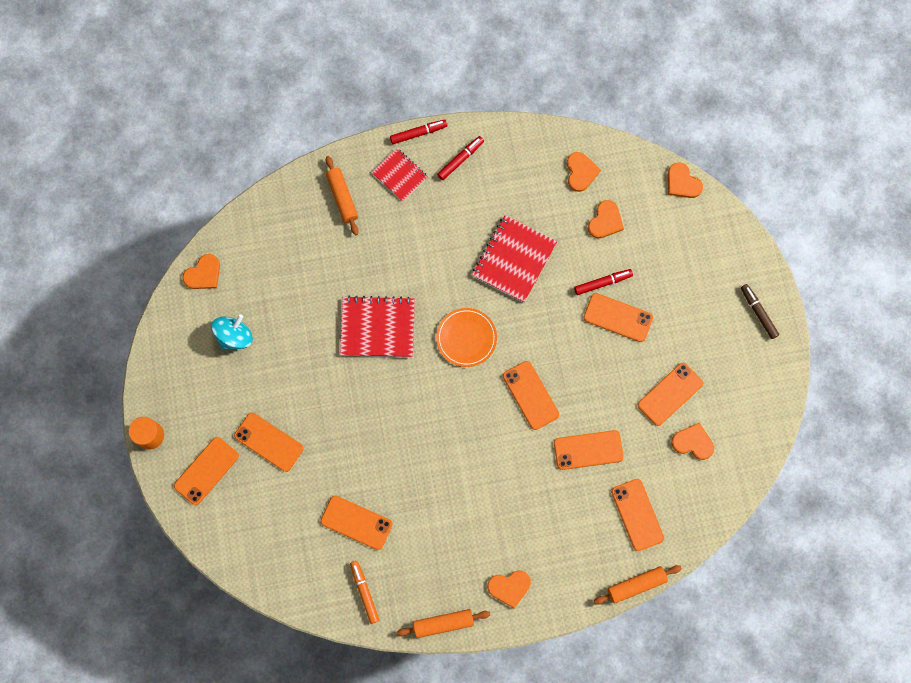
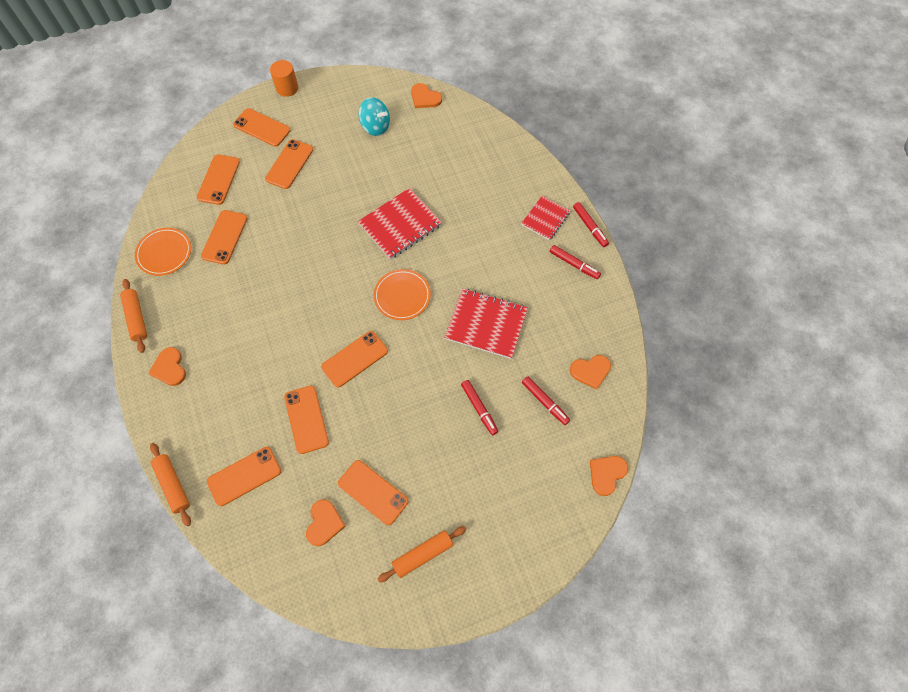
camera: 80 degrees right, 10 degrees down
(342, 198) = (513, 180): orange rolling pin -> orange rolling pin (423, 554)
(364, 592) = (164, 253): orange marker -> orange plate
(377, 328) = (400, 225): red notebook -> red notebook turned 60 degrees clockwise
(605, 221) = (545, 402): orange heart -> red marker
(618, 317) = (445, 428): orange phone -> orange phone (218, 179)
(758, 312) = (478, 577): brown marker -> none

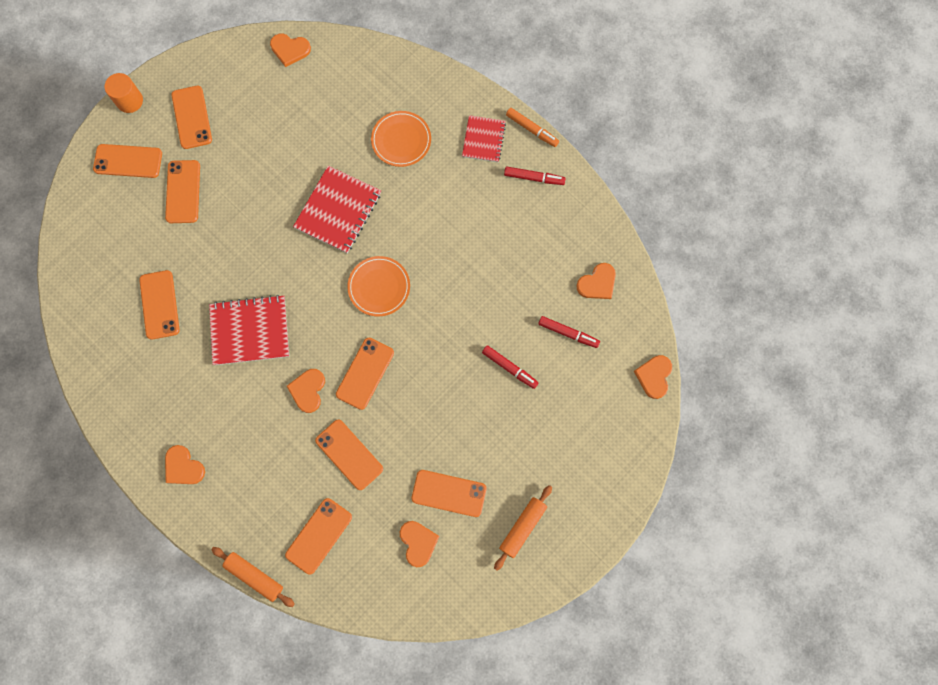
camera: 25 degrees left, 10 degrees up
(137, 318) = (117, 432): orange rolling pin -> none
(164, 253) = (104, 350): orange plate -> orange plate (401, 140)
(218, 179) = (115, 243): orange phone -> orange phone (192, 117)
(301, 352) = (308, 390): none -> orange heart
(375, 127) = (254, 107): turquoise spinning top -> none
(486, 324) = (476, 280): red notebook -> red notebook (250, 331)
(590, 227) = (532, 129): red marker -> orange marker

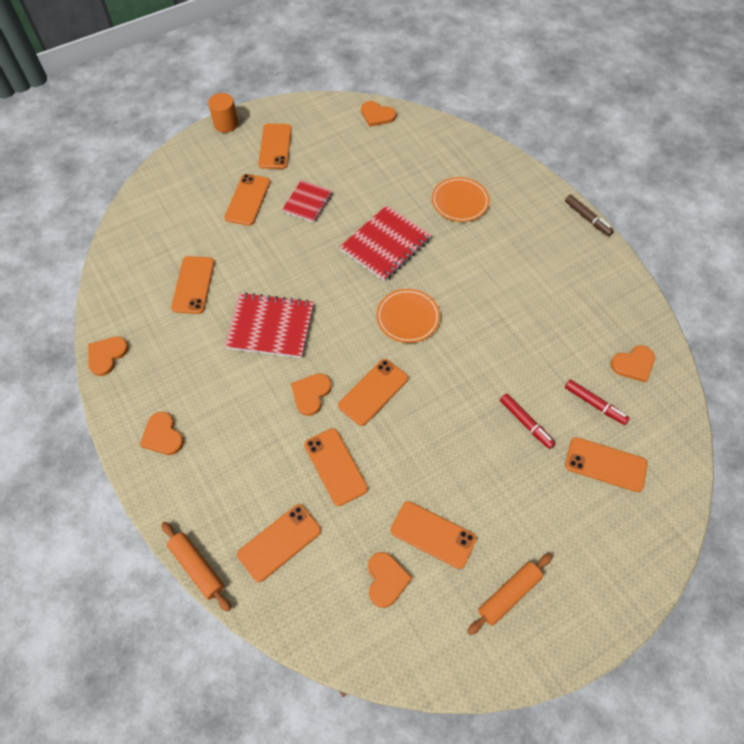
camera: 15 degrees right, 15 degrees down
(128, 161) = (208, 167): orange phone -> orange phone (605, 464)
(483, 139) = (538, 217): red notebook -> red notebook (307, 202)
(532, 129) = (587, 218): orange marker -> brown marker
(534, 178) = (582, 258): red marker -> none
(654, 376) = (684, 469): orange heart -> orange heart (106, 355)

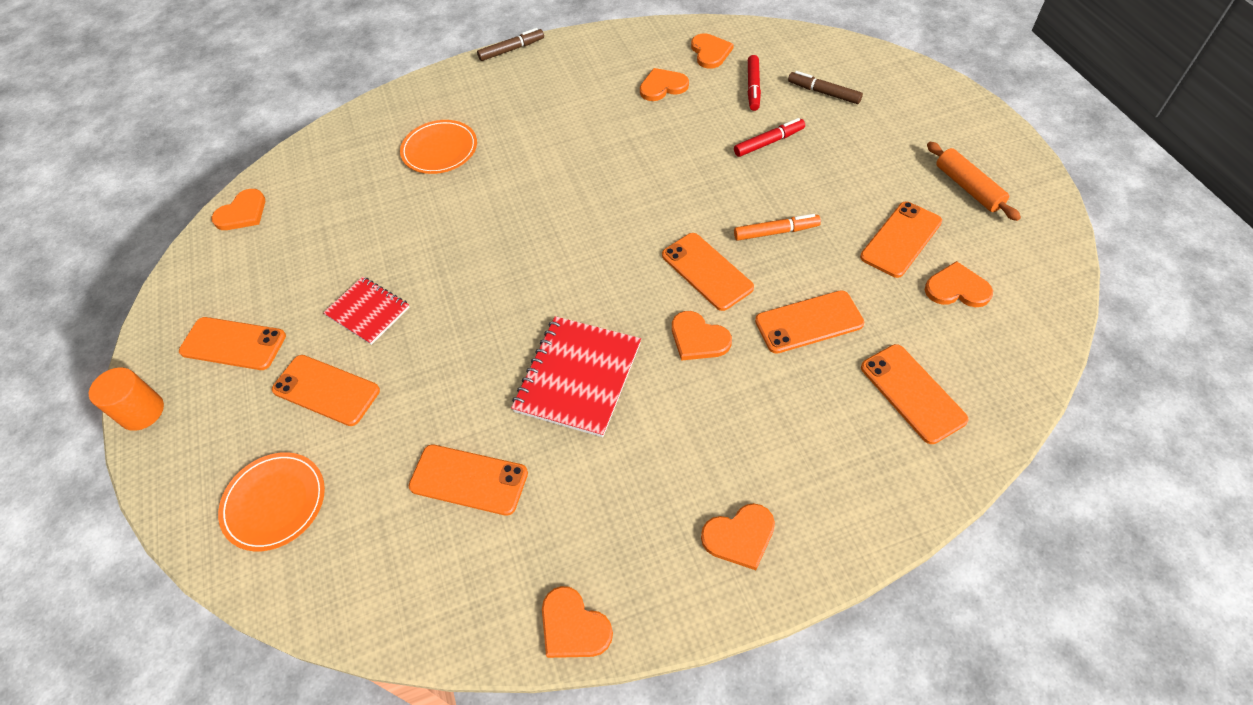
camera: 75 degrees left, 5 degrees down
(197, 567) = (950, 495): orange rolling pin -> none
(385, 244) = (480, 231): red notebook -> none
(408, 317) = (603, 223): orange plate -> orange plate (274, 502)
(422, 437) = (776, 232): none -> orange marker
(574, 333) = (662, 86): none -> orange heart
(595, 404) = (753, 87): red marker -> red marker turned 135 degrees clockwise
(605, 464) = (823, 93): orange phone -> brown marker

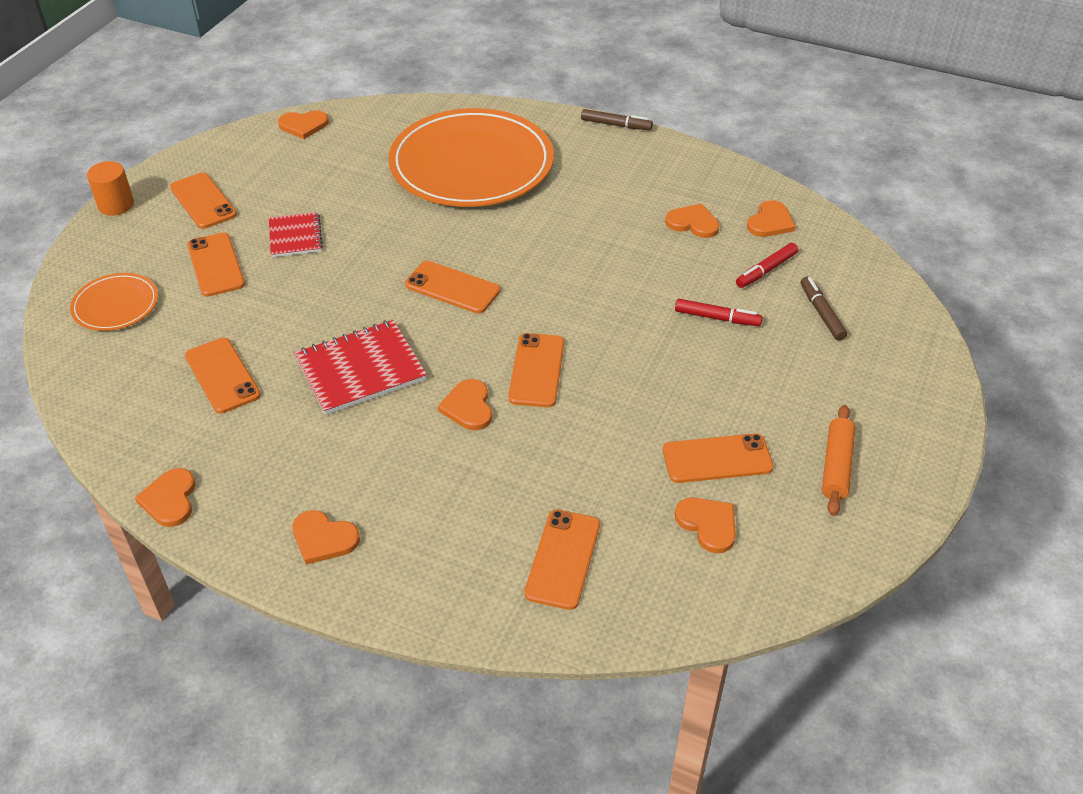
camera: 40 degrees right, 10 degrees down
(439, 150) = (471, 164): orange plate -> orange plate, size x2.20
(776, 232) = (626, 382): orange marker -> none
(808, 322) = (559, 457): orange phone -> orange phone (452, 287)

